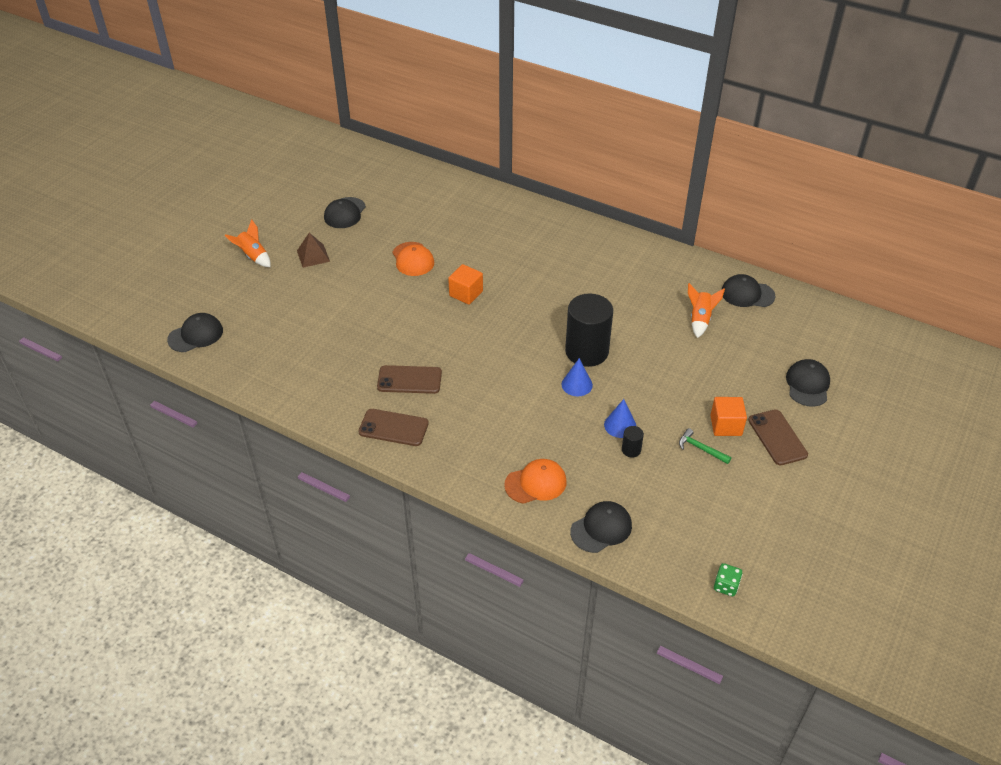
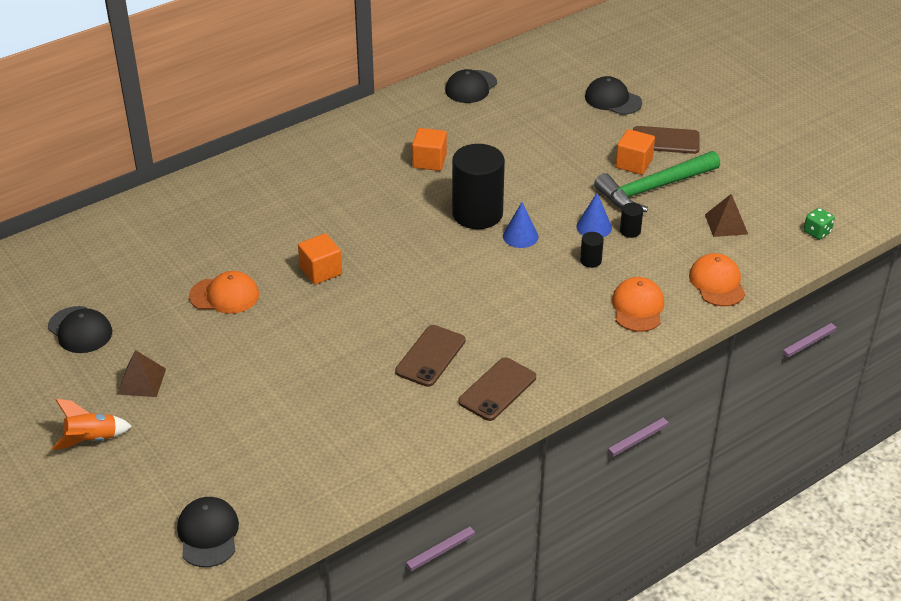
camera: 65 degrees left, 5 degrees down
(575, 436) = (590, 261): none -> black cylinder
(601, 528) = (717, 283): black cap -> orange cap
(631, 304) = (429, 161): none -> orange cube
(688, 513) = (726, 224): none -> brown pyramid
(700, 319) = (485, 127): orange rocket -> none
(701, 448) = (653, 188): green hammer -> green hammer, size x2.30

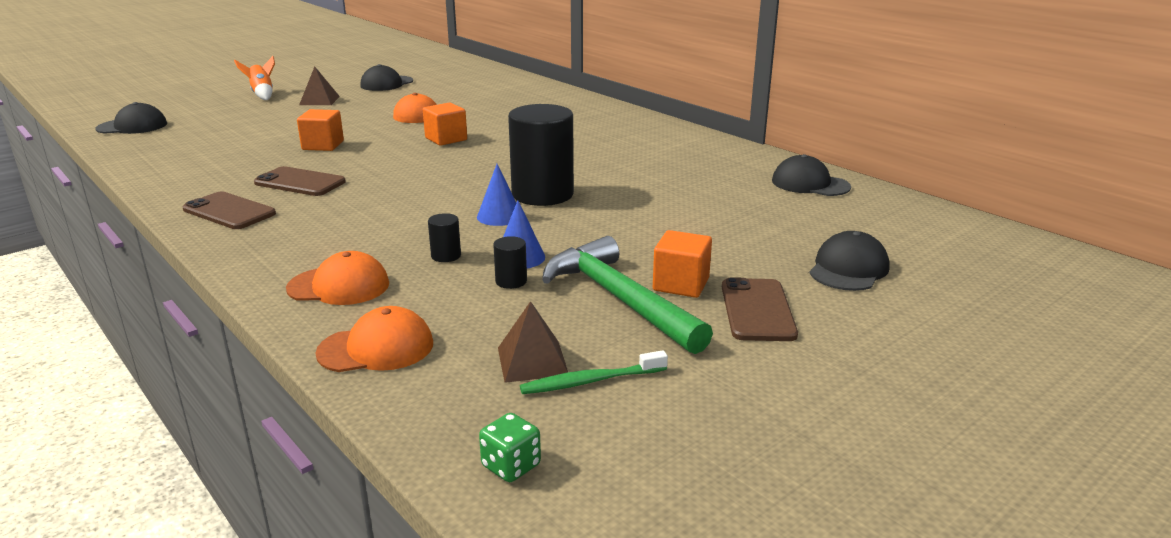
camera: 85 degrees right, 15 degrees down
(429, 161) = (640, 170): orange cube -> orange cube (323, 145)
(744, 205) = (590, 381): none -> green toothbrush

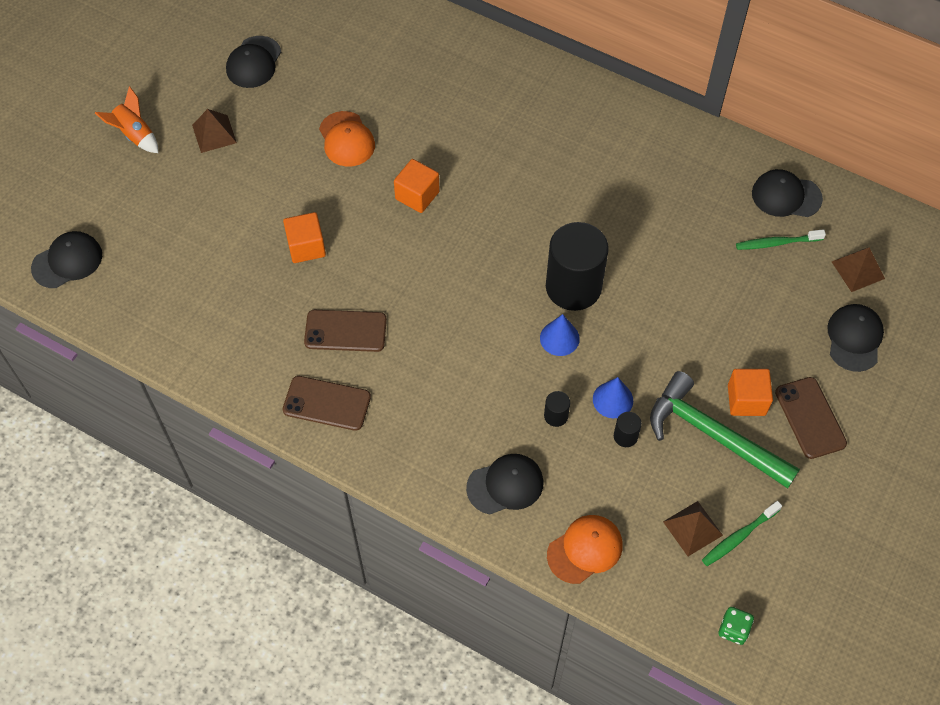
camera: 20 degrees left, 35 degrees up
(339, 286) = (505, 485): orange cap -> black cap
(784, 204) = (777, 243): none -> green toothbrush
(874, 231) = (858, 270): none -> brown pyramid

